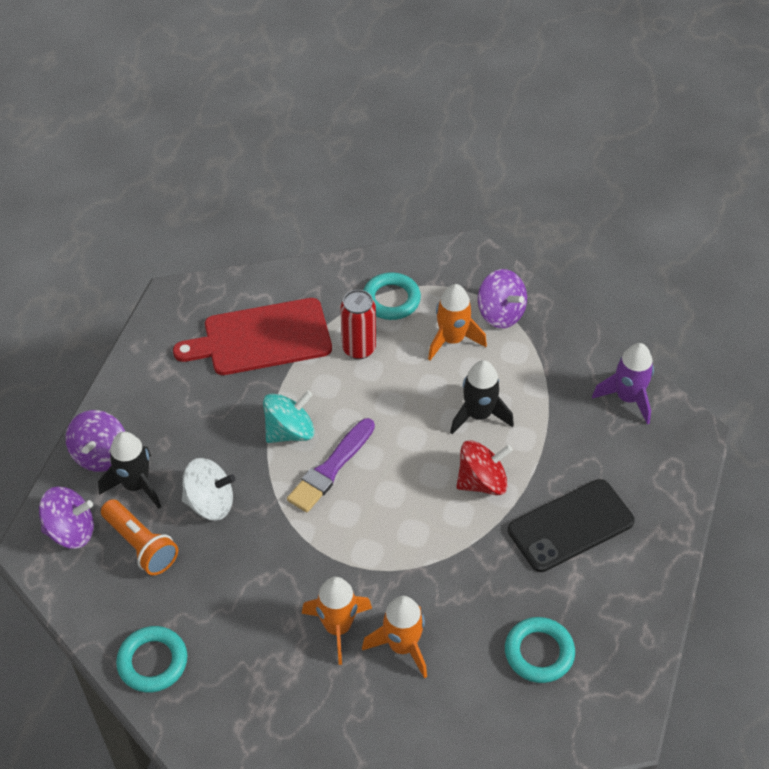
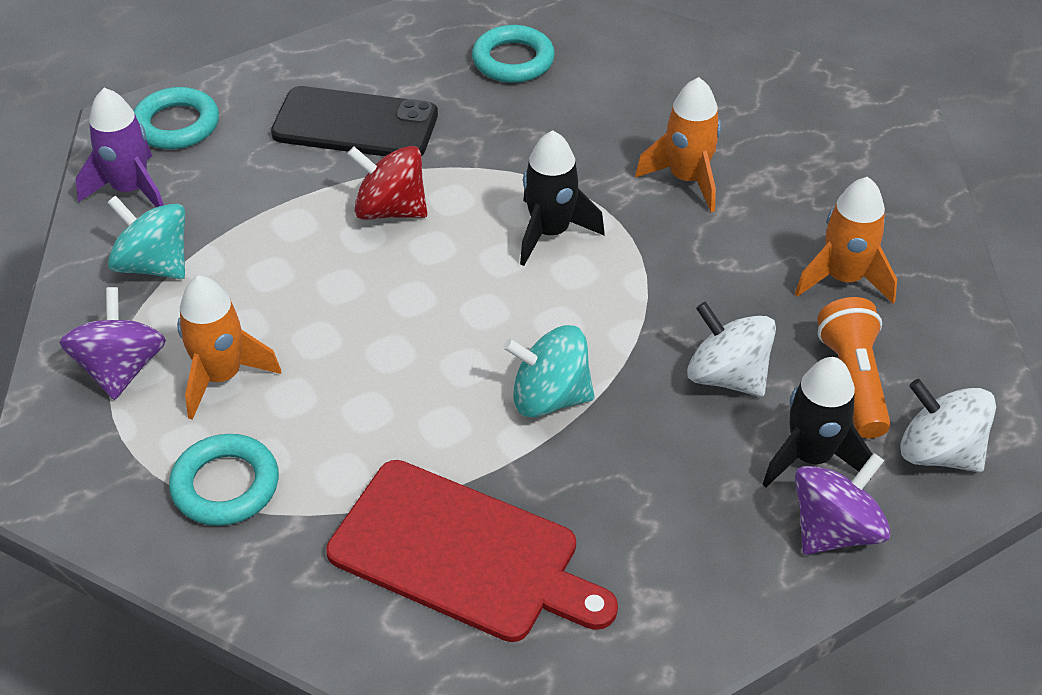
camera: 140 degrees left, 5 degrees down
(71, 531) = (939, 452): purple spinning top -> white spinning top
(152, 662) = (918, 259): turquoise ring -> turquoise ring (176, 125)
(331, 468) = (542, 324): purple brush -> none
(359, 348) = (348, 446): red can -> none
(402, 646) = (636, 131): orange rocket -> orange rocket (843, 279)
(479, 415) = (307, 273): black rocket -> black rocket (550, 232)
(557, 368) = (154, 265): none -> turquoise spinning top

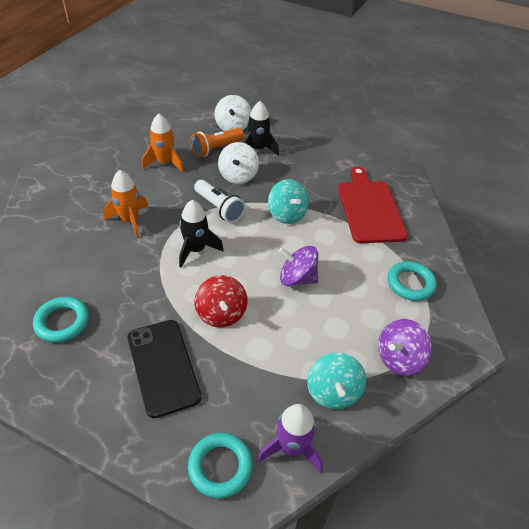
camera: 125 degrees left, 0 degrees up
(221, 377) = (368, 317): orange rocket -> none
(641, 304) = (219, 208): none -> white flashlight
(834, 530) = (282, 138): purple spinning top -> purple spinning top (297, 278)

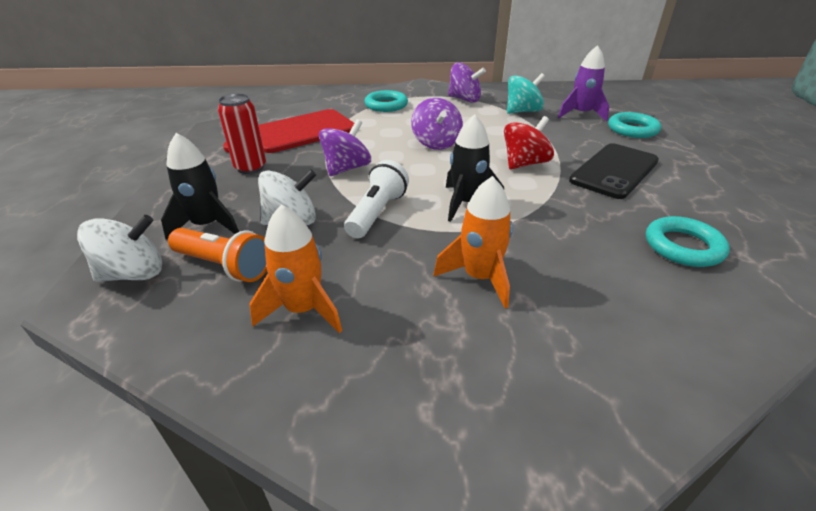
camera: 115 degrees left, 10 degrees down
(287, 214) = (347, 168): turquoise spinning top -> purple spinning top
(319, 175) = (250, 168): none -> red can

